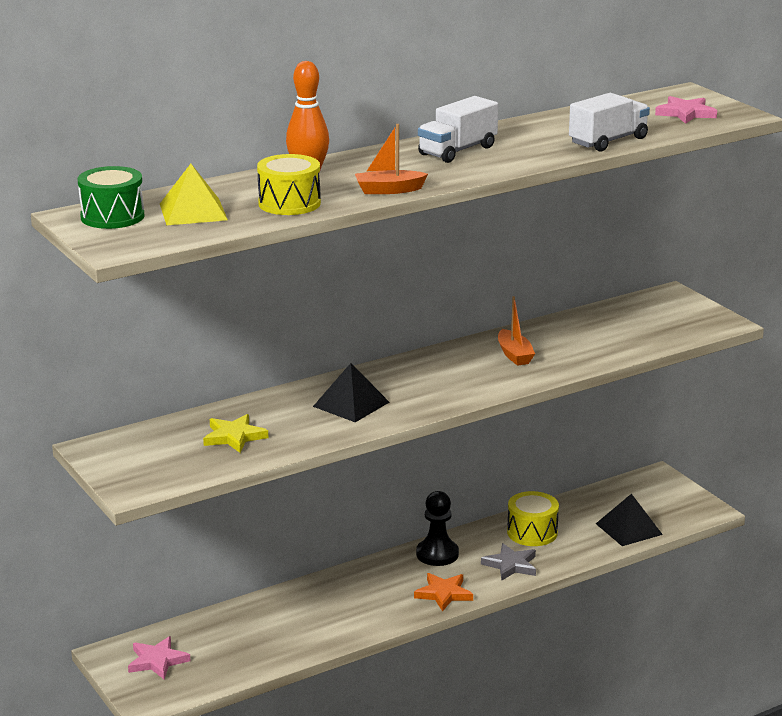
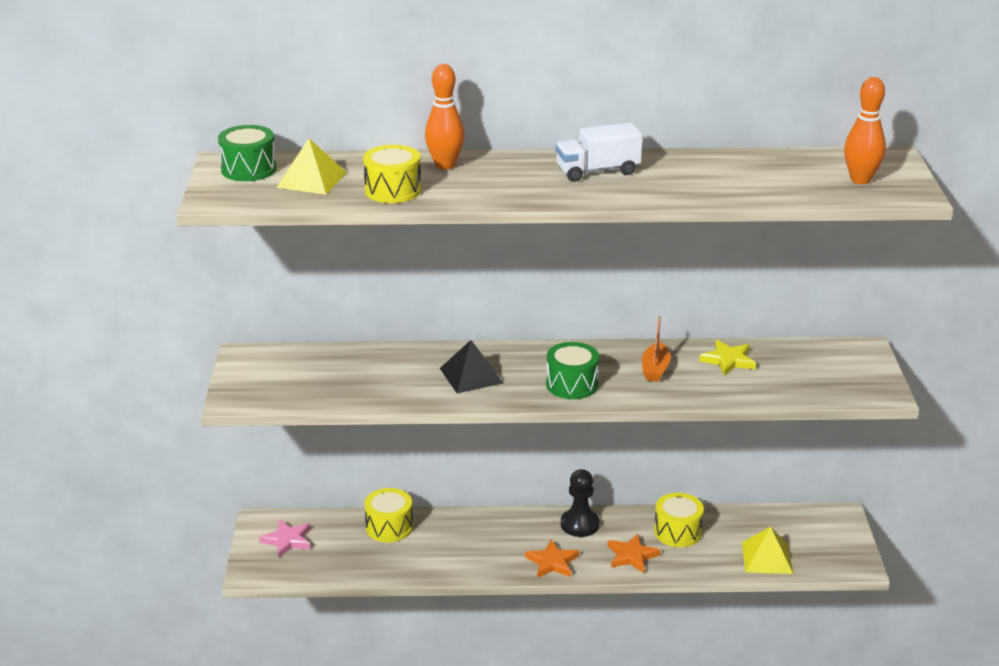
camera: 30 degrees right, 5 degrees up
(234, 437) = (352, 377): yellow star -> yellow star (728, 360)
(253, 615) = (389, 527): none -> yellow drum
(389, 190) = (488, 197): orange boat -> none
(454, 386) = (572, 384): none -> green drum
(511, 565) = (631, 556): grey star -> orange star
(608, 141) = (745, 193): white truck -> none
(629, 529) = (767, 557): black pyramid -> yellow pyramid
(686, 113) = (860, 180): pink star -> orange bowling pin

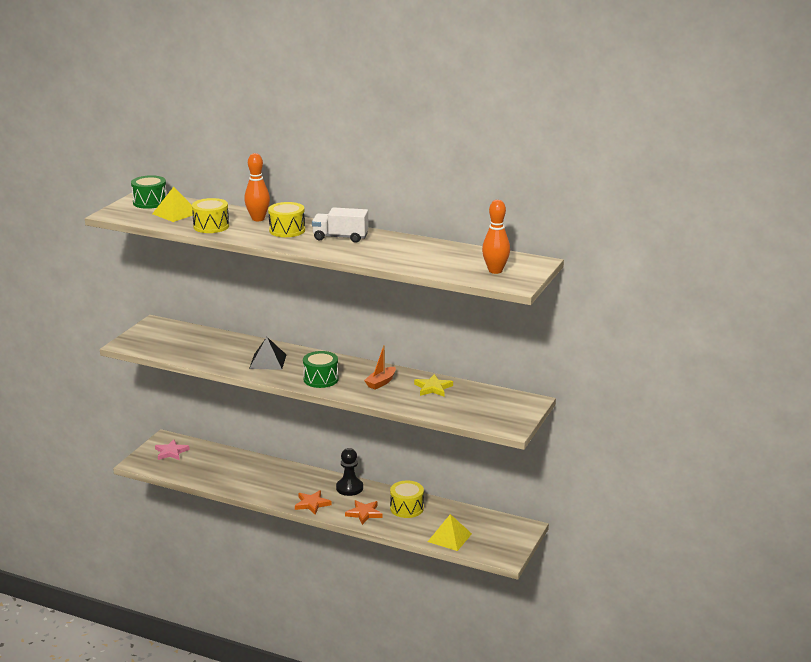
camera: 25 degrees right, 5 degrees down
(389, 527) = (234, 460): yellow drum -> yellow drum (287, 230)

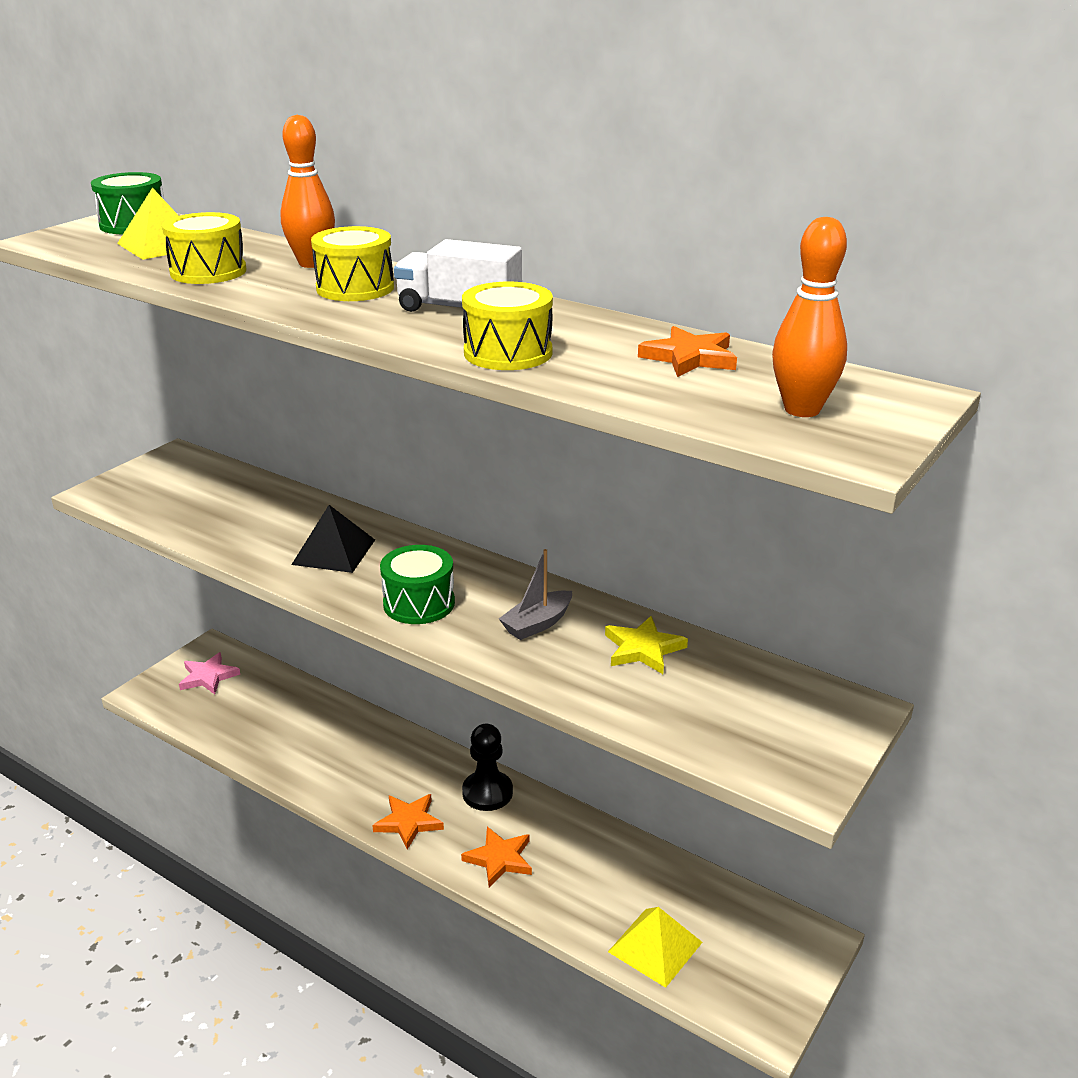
camera: 10 degrees right, 5 degrees up
(381, 382) = (537, 624): orange boat -> grey boat
(406, 508) = (583, 856): yellow drum -> yellow drum (508, 353)
(447, 253) = (690, 357): none -> orange star

